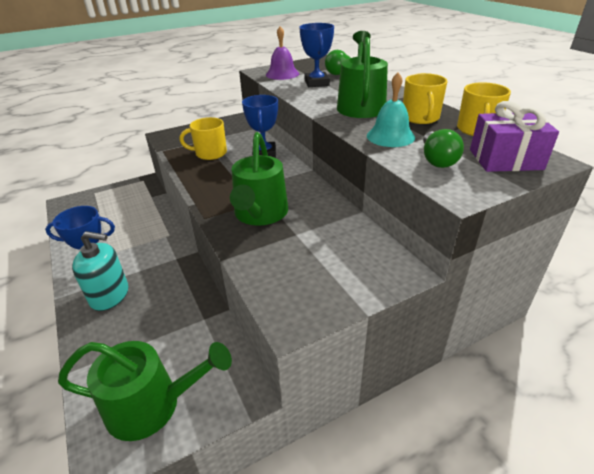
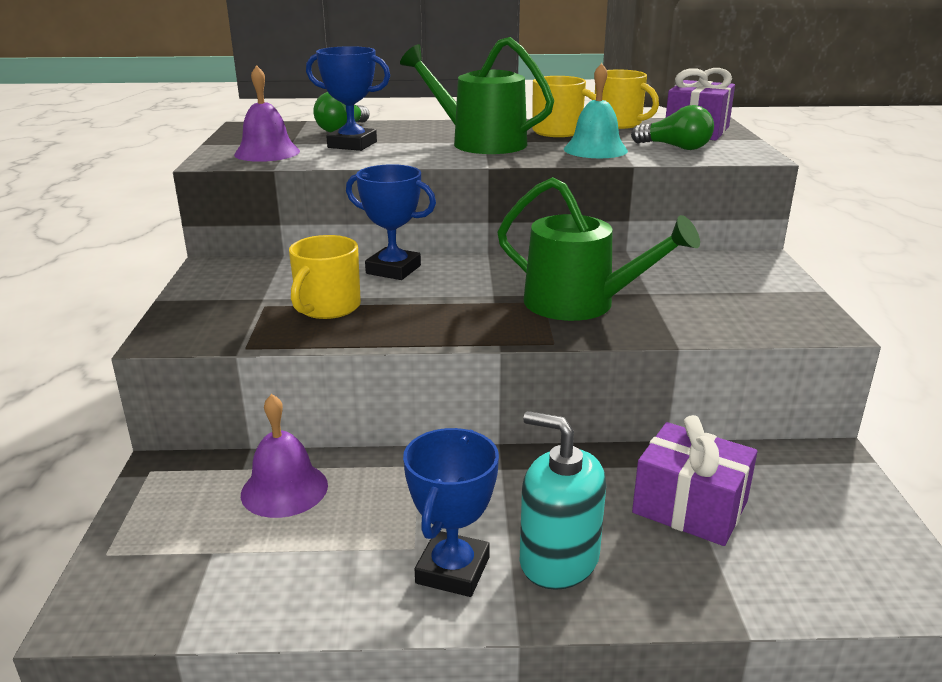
camera: 65 degrees left, 10 degrees down
(110, 295) = (558, 559): turquoise soap dispenser -> turquoise soap dispenser turned 90 degrees counterclockwise
(140, 210) = (284, 489): none -> purple bell
(152, 405) = (837, 538): green watering can -> none
(164, 332) = (690, 507): none -> purple gift

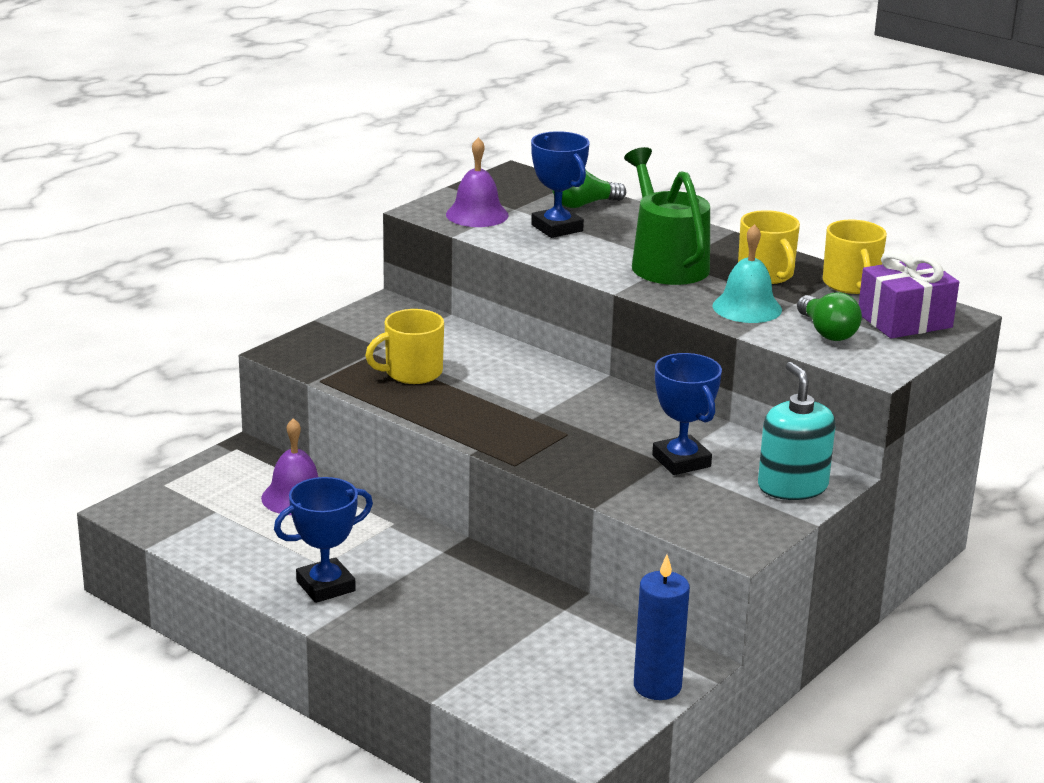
camera: 40 degrees right, 0 degrees up
(393, 269) = (507, 360): blue trophy -> blue trophy (681, 461)
(558, 559) = (392, 613): turquoise soap dispenser -> turquoise soap dispenser (792, 486)
(579, 304) = (591, 447): green watering can -> none
(690, 507) = (523, 633): purple gift -> none
(855, 492) = (657, 686): none -> blue candle

